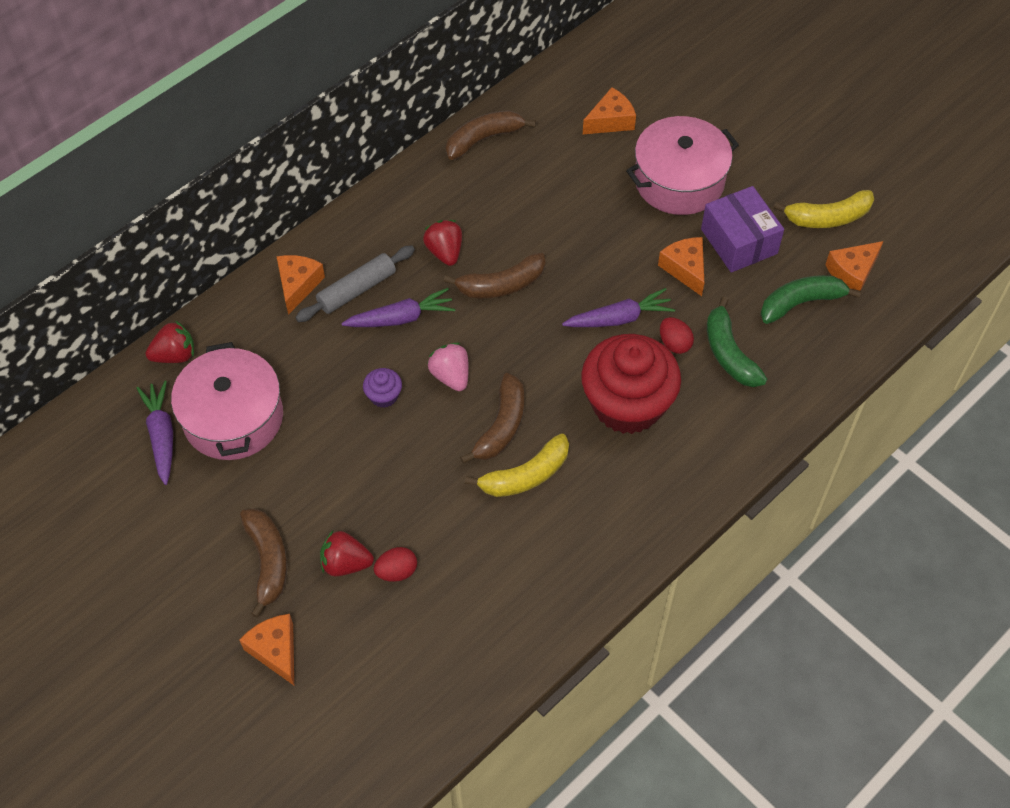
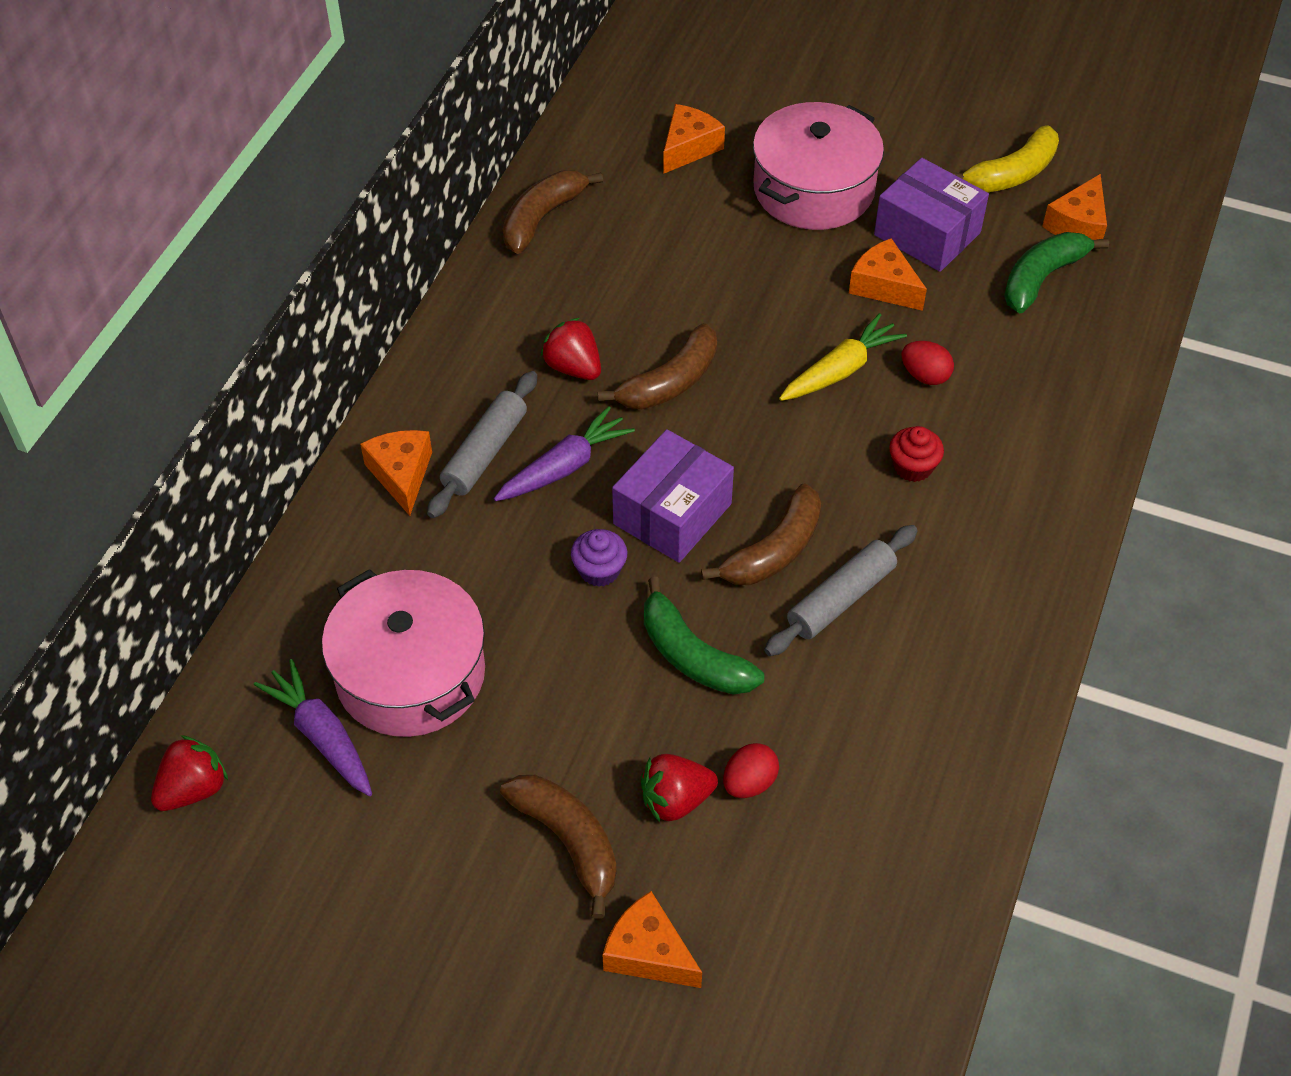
camera: 25 degrees left, 5 degrees down
(175, 355) = (280, 624): red strawberry -> red strawberry (193, 789)
(451, 376) = (672, 514): pink strawberry -> purple box
(501, 426) = (774, 550): brown banana -> brown banana turned 45 degrees clockwise
(525, 475) = (841, 599): yellow banana -> grey rolling pin
(619, 318) = (840, 370): purple carrot -> yellow carrot
(627, 404) = (913, 467): red cupcake -> red cupcake, size x0.40
(729, 353) = (996, 364): green banana -> green banana (692, 655)

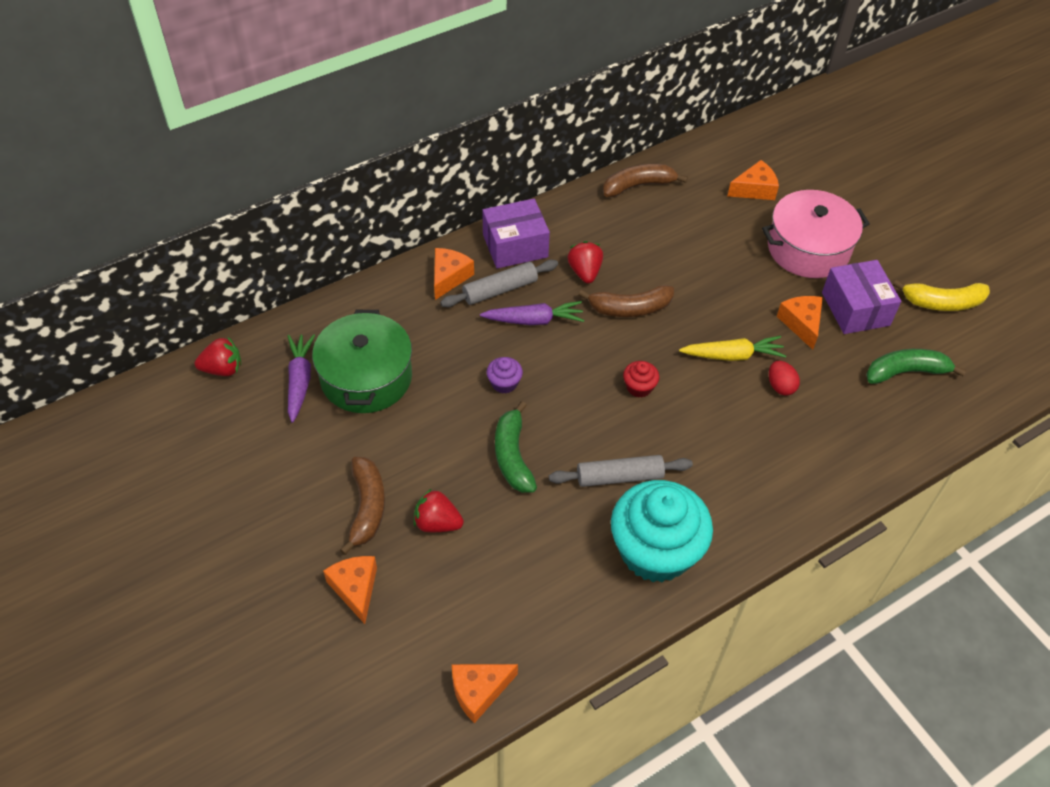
camera: 35 degrees right, 0 degrees up
(410, 674) = (366, 377): pink pot -> green pot
(672, 514) = (568, 377): purple box -> purple box (515, 246)
(749, 783) = (482, 539): red egg -> none
(774, 550) = (606, 429): brown banana -> none
(913, 467) = (726, 431): red cupcake -> red cupcake (639, 387)
(958, 660) = (655, 551): none -> turquoise cupcake
(1078, 224) = (959, 354): orange cheese -> orange cheese (479, 691)

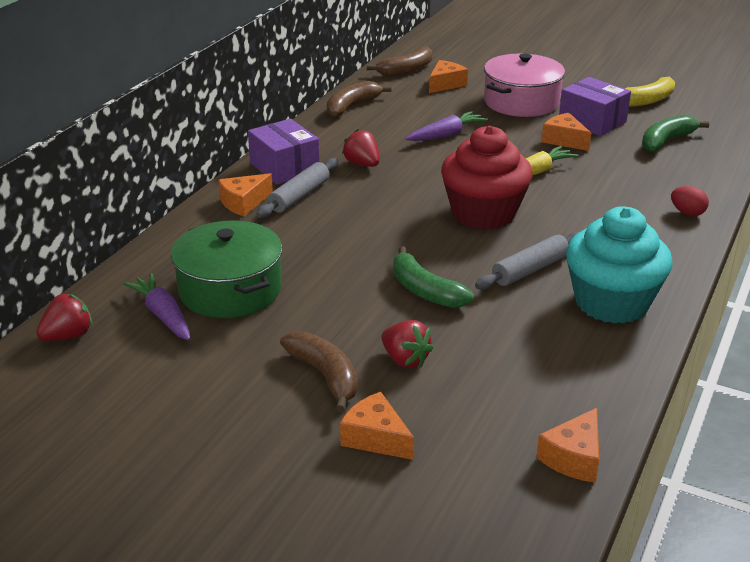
camera: 30 degrees left, 20 degrees down
(437, 523) = (405, 359): red strawberry -> red strawberry turned 120 degrees counterclockwise
(449, 277) = (244, 203): orange cheese -> orange cheese turned 120 degrees counterclockwise
(504, 383) = (366, 249): purple cupcake -> none
(515, 246) = (284, 167): purple box -> purple box turned 75 degrees counterclockwise
(534, 320) = (350, 204): purple carrot -> purple carrot (446, 135)
(630, 308) = (423, 172): brown banana -> brown banana (406, 70)
(639, 387) = (483, 213): red cupcake -> red cupcake, size x2.48
(780, 386) = (590, 177): red egg -> red egg (687, 213)

